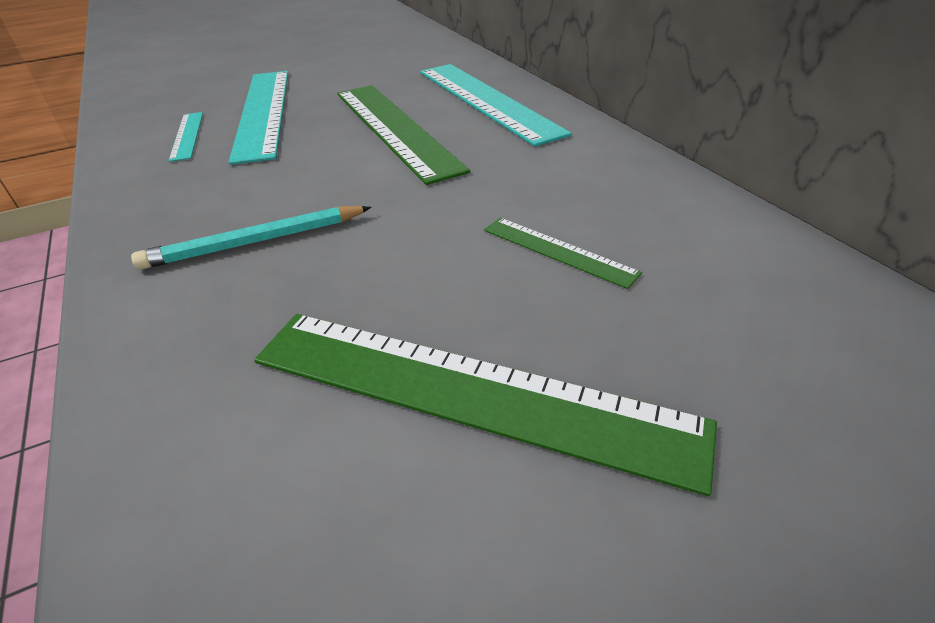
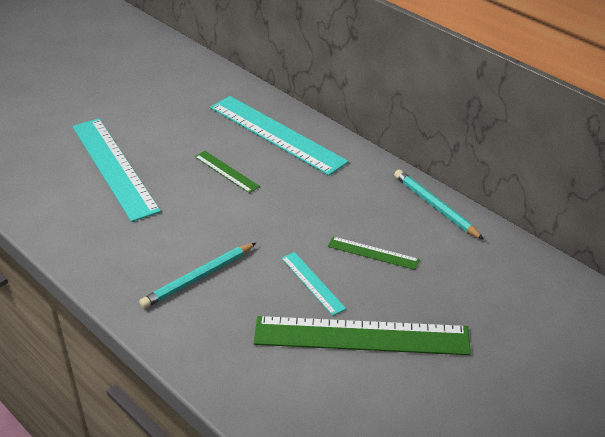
camera: 20 degrees left, 0 degrees up
(187, 135) = (74, 199): turquoise ruler -> turquoise ruler (313, 283)
(395, 128) = (226, 171): green ruler -> green ruler, size x0.47
(696, 201) = (435, 206): none -> turquoise pencil

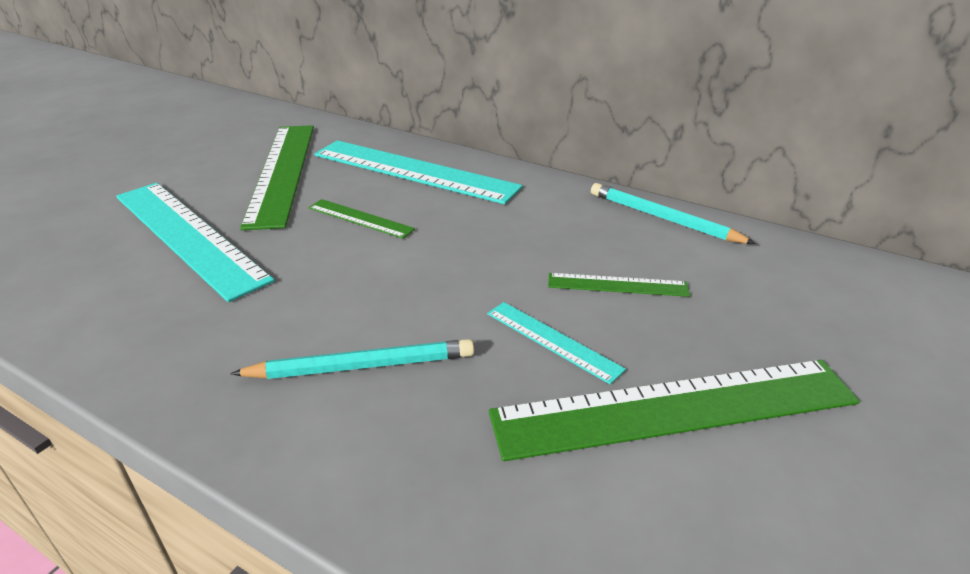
camera: 15 degrees left, 5 degrees down
(184, 120) = (282, 172): none -> green ruler
(197, 278) = (362, 366): turquoise pencil -> turquoise pencil turned 135 degrees counterclockwise

